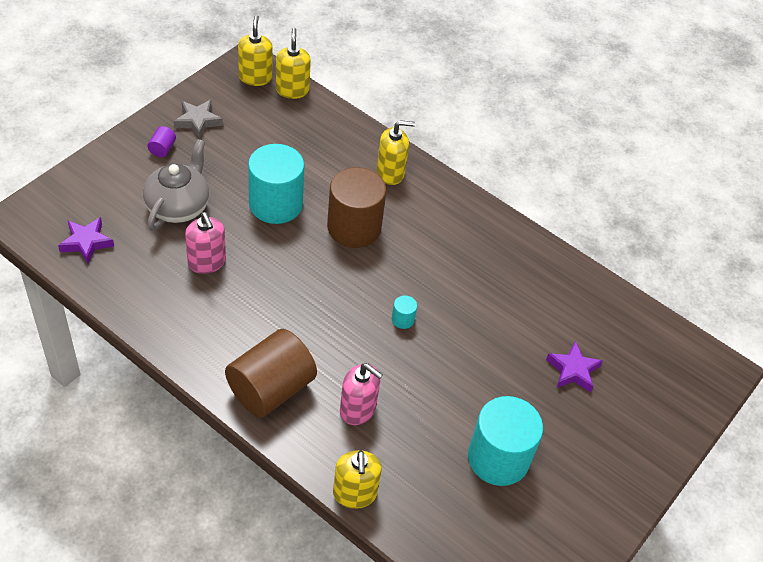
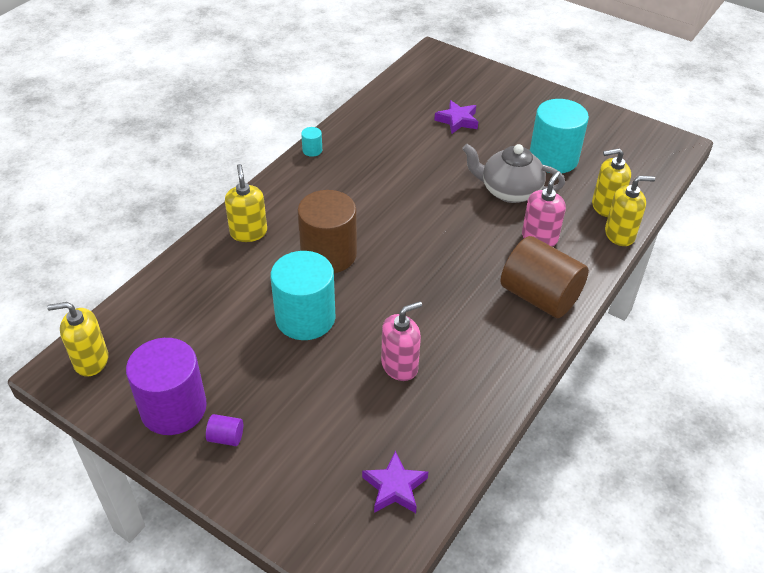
camera: 90 degrees left, 5 degrees down
(178, 206) = (322, 404): grey teapot -> grey teapot (509, 191)
(198, 121) = (173, 408): grey star -> purple cylinder
(292, 90) = (116, 322): yellow soap dispenser -> yellow soap dispenser (605, 206)
(403, 319) = (434, 215): turquoise cylinder -> turquoise cylinder (312, 150)

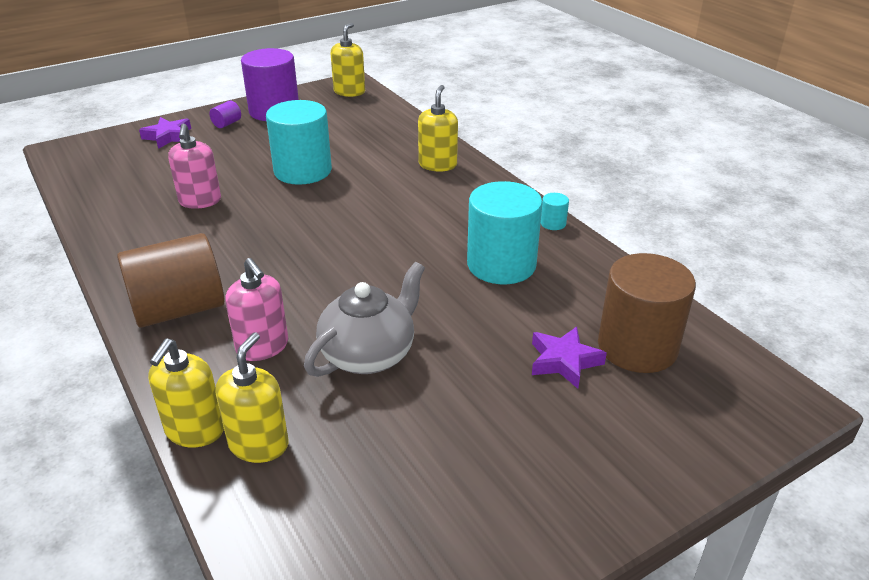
camera: 115 degrees right, 10 degrees down
(248, 232) = (437, 165): yellow soap dispenser -> yellow soap dispenser turned 90 degrees counterclockwise
(328, 254) = (371, 197): brown cylinder -> brown cylinder (637, 347)
(394, 487) = (102, 172): purple star -> purple star (168, 136)
(553, 158) = (409, 434): turquoise cylinder -> turquoise cylinder (501, 265)

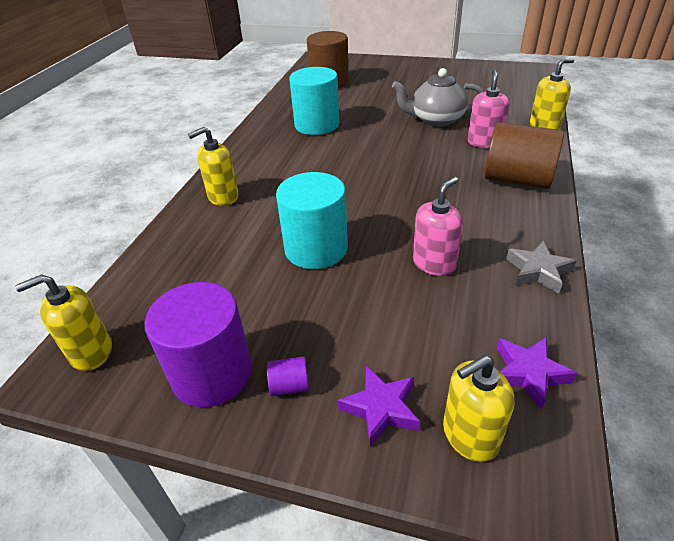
camera: 130 degrees left, 5 degrees up
(109, 232) = (538, 271): none -> grey star
(259, 444) = (518, 113): yellow soap dispenser -> yellow soap dispenser (470, 435)
(553, 223) = (252, 130): turquoise cylinder -> none
(564, 361) = (363, 89): purple star -> purple star (528, 373)

